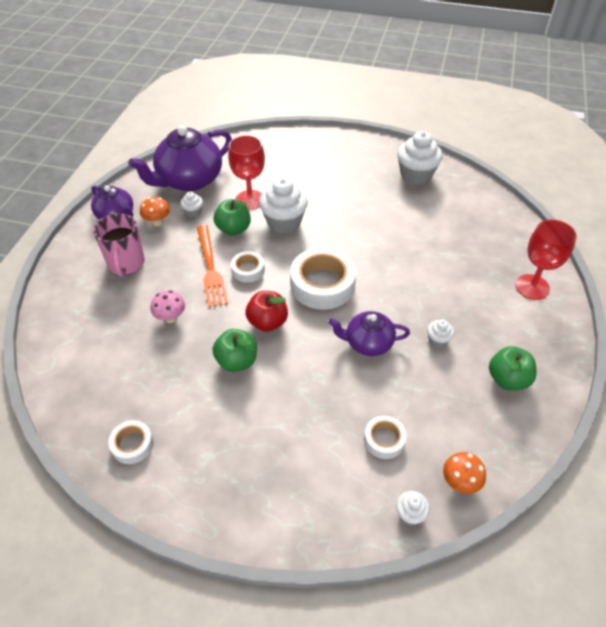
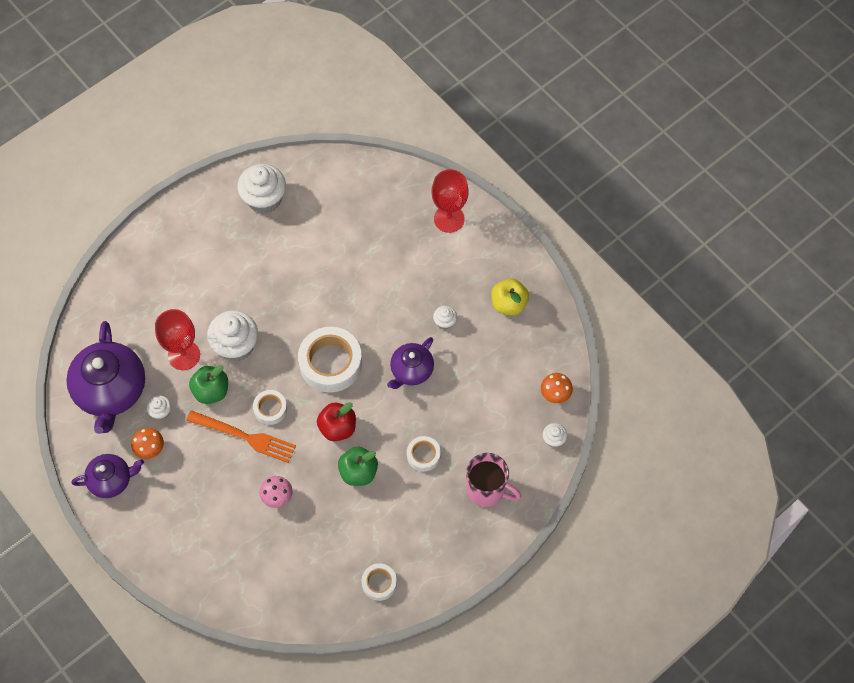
camera: 55 degrees left, 15 degrees up
(126, 264) = (185, 501): pink mug -> pink mug (487, 490)
(384, 440) = (494, 417): white tape -> white tape (423, 455)
(507, 379) = (508, 304): green apple -> yellow apple

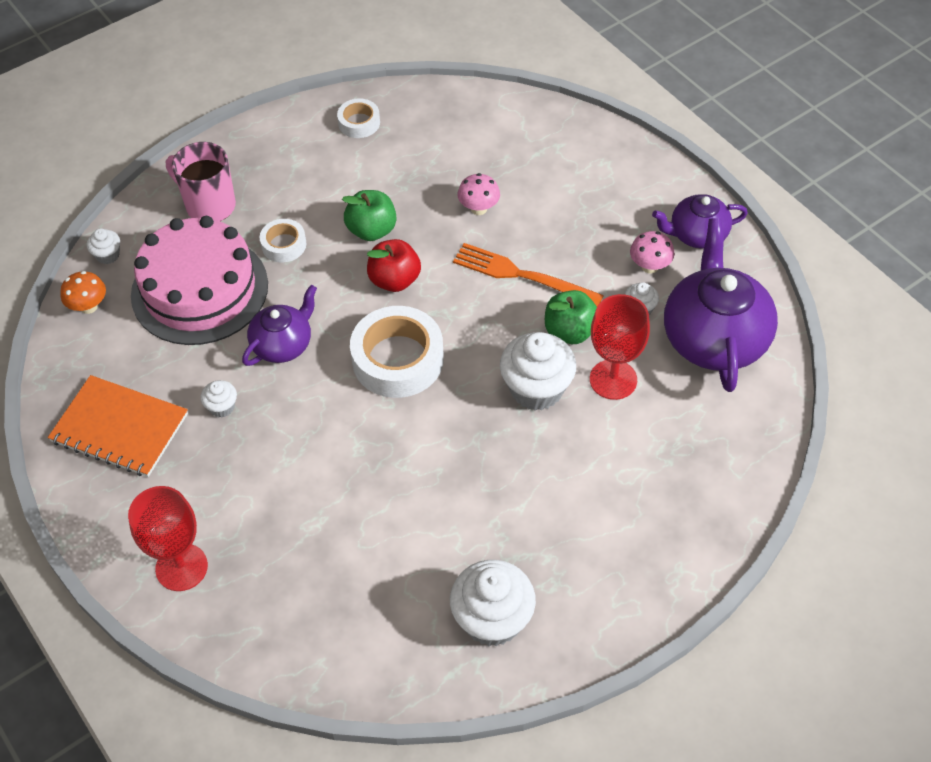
camera: 175 degrees left, 10 degrees down
(150, 449) = (649, 266): orange mushroom -> pink mushroom
(270, 409) = (486, 306): white tape -> none
(478, 413) = (200, 289): none -> pink cake
(508, 304) = (120, 428): yellow apple -> orange notebook

